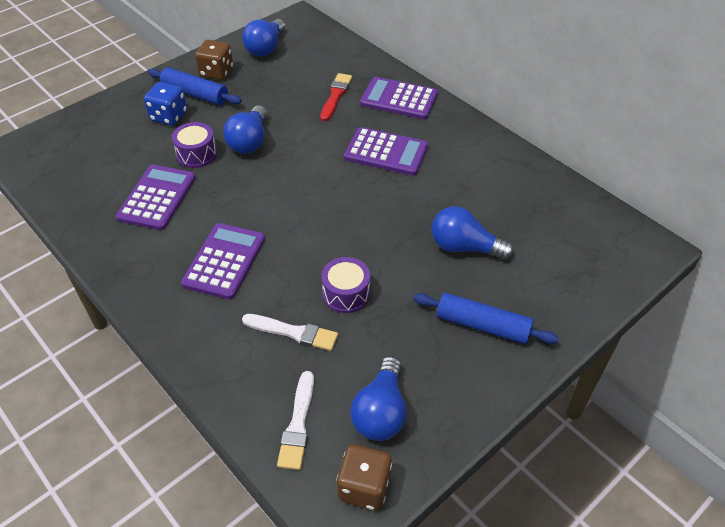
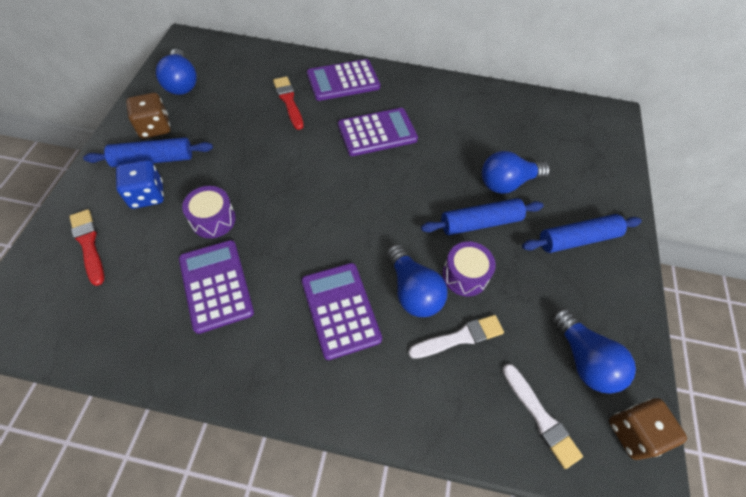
camera: 40 degrees left, 10 degrees up
(105, 130) = (88, 244): none -> red brush
(249, 141) = (252, 181): blue light bulb -> blue light bulb (413, 291)
(403, 264) = (480, 222): none -> blue rolling pin

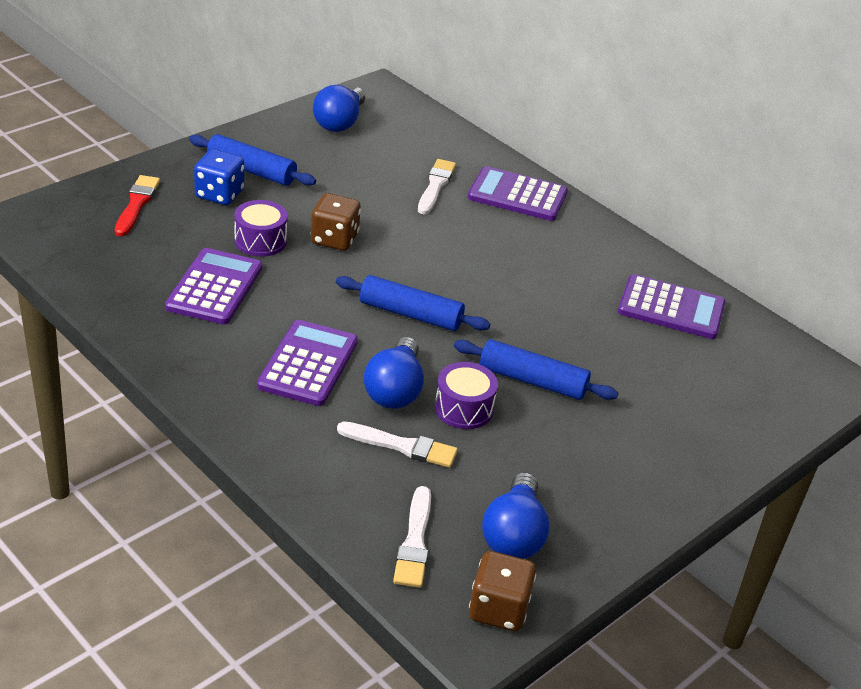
camera: 35 degrees right, 20 degrees down
(155, 127) = (277, 147): brown dice -> brown dice (334, 239)
(288, 101) = (435, 185): red brush -> white brush
(377, 132) = (504, 255): purple calculator -> purple calculator (671, 308)
(507, 183) = (607, 367): blue light bulb -> none
(577, 239) = (633, 452): blue rolling pin -> blue rolling pin (411, 314)

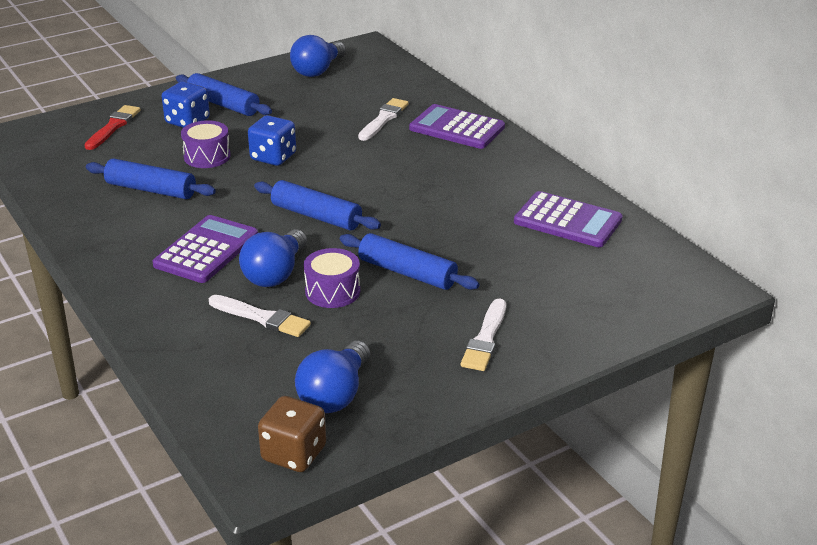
camera: 15 degrees right, 5 degrees down
(214, 287) = (151, 190): purple calculator -> blue rolling pin
(334, 239) = (273, 157): brown dice -> blue dice
(414, 542) = (239, 394): white brush -> white brush (485, 339)

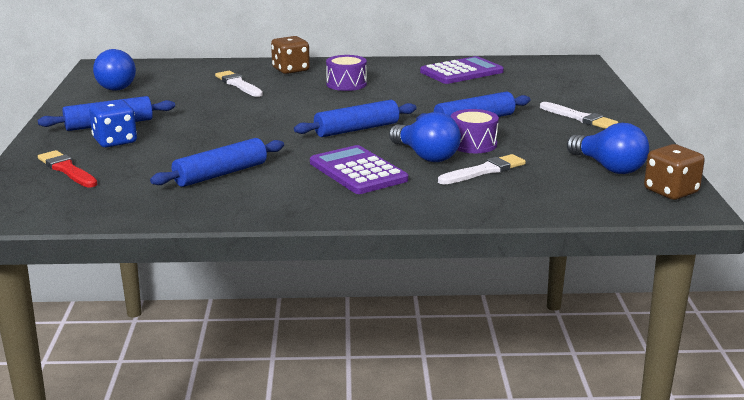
camera: 60 degrees left, 10 degrees down
(207, 156) = (196, 145): purple drum -> purple drum (346, 84)
(273, 157) = (238, 125): blue dice -> none
(457, 128) = (290, 70): purple calculator -> brown dice

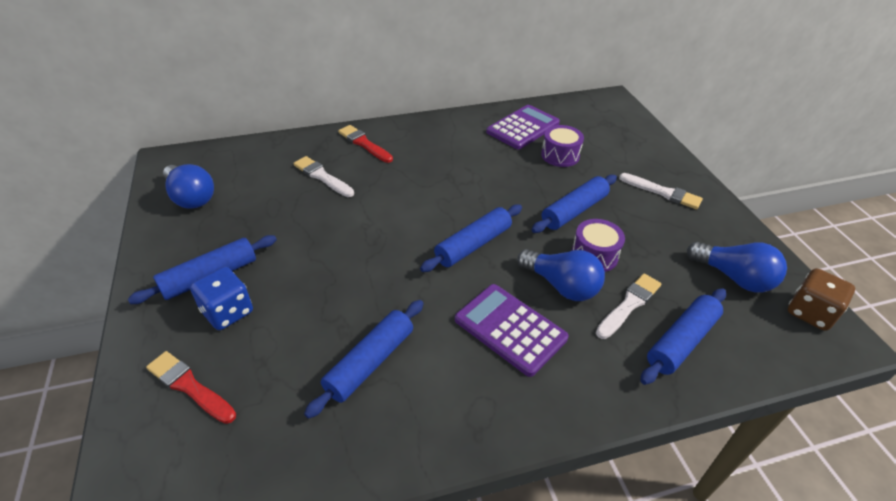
camera: 15 degrees left, 20 degrees up
(290, 70) = (364, 144): brown dice -> red brush
(346, 84) = (428, 162): purple drum -> purple drum (560, 155)
(519, 192) = (681, 341): none -> blue rolling pin

